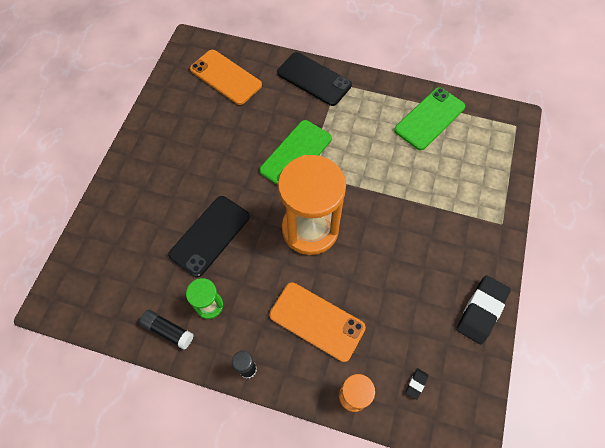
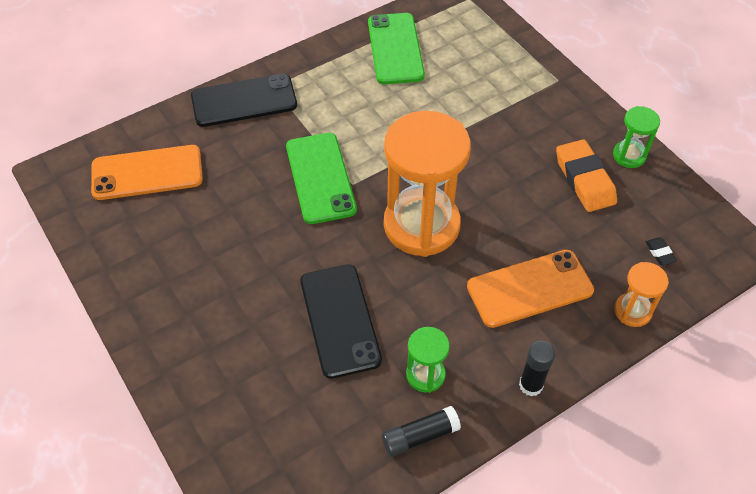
camera: 50 degrees left, 10 degrees down
(433, 296) = (584, 180): none -> orange eraser
(481, 311) = (629, 156): black eraser -> green hourglass

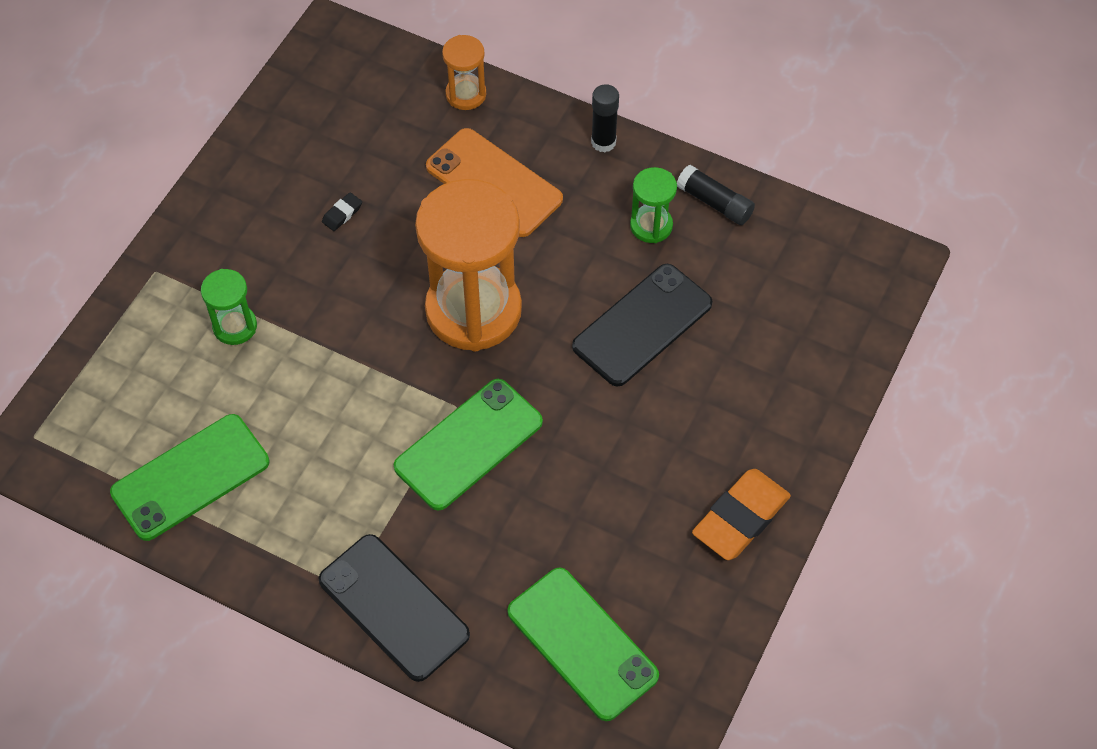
camera: 120 degrees left, 5 degrees up
(147, 173) = (582, 643): orange phone -> green phone
(584, 180) = (312, 188): orange eraser -> orange eraser (740, 518)
(629, 156) = (250, 161): green hourglass -> green hourglass (235, 326)
(660, 253) = (377, 94): black eraser -> black eraser (342, 214)

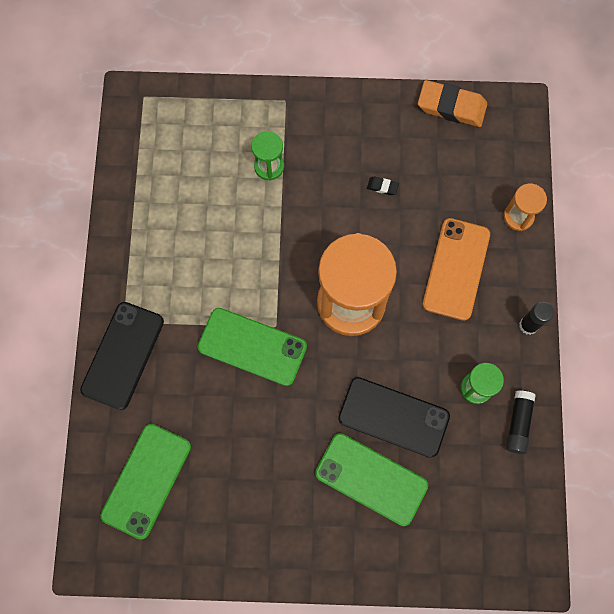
camera: 65 degrees right, 15 degrees up
(190, 477) = (156, 196): green phone -> green phone (371, 479)
(740, 518) = (278, 545): orange eraser -> orange eraser (451, 106)

